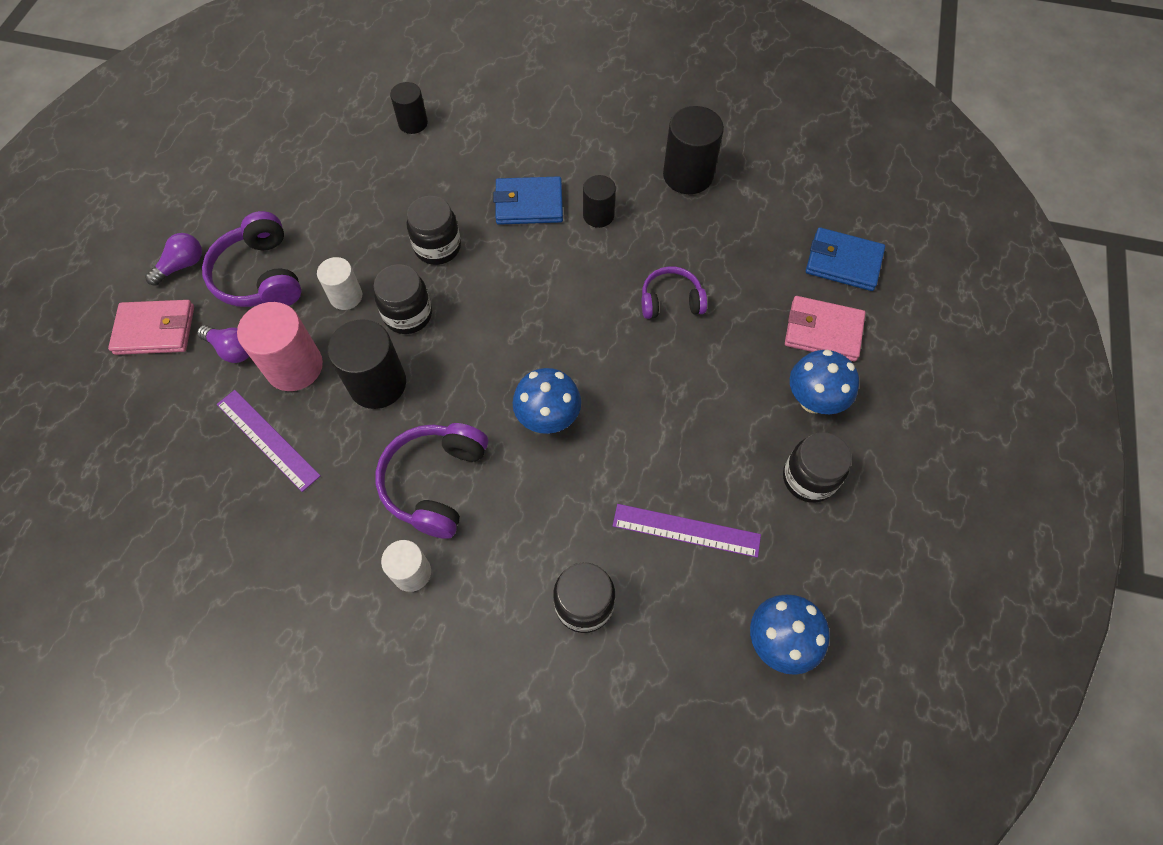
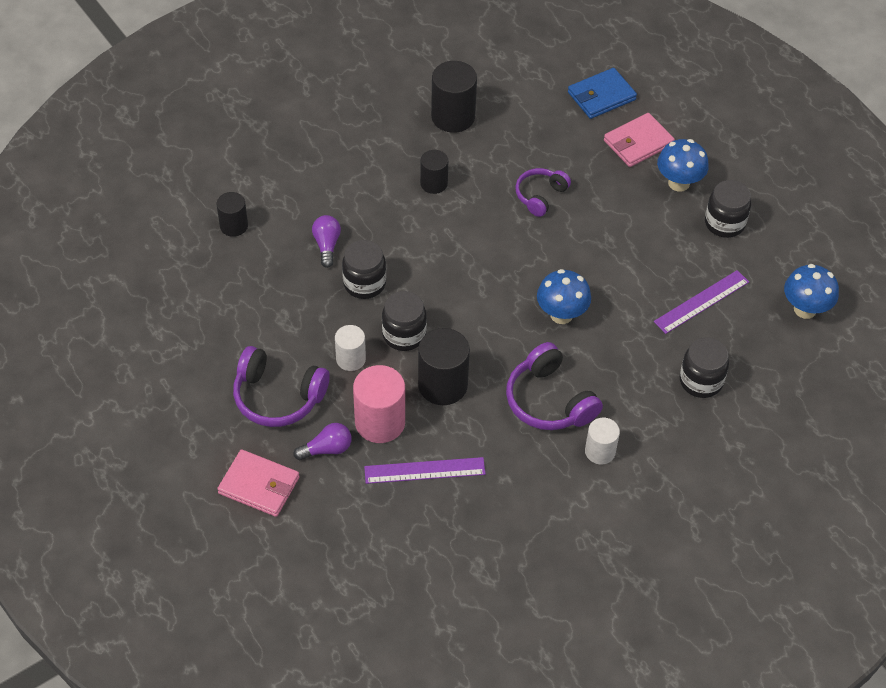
camera: 50 degrees left, 10 degrees down
(155, 330) = (259, 485): pink wallet -> pink wallet turned 75 degrees clockwise
(182, 265) = (215, 438): purple light bulb -> purple light bulb (327, 245)
(529, 204) = (383, 212): blue wallet -> none

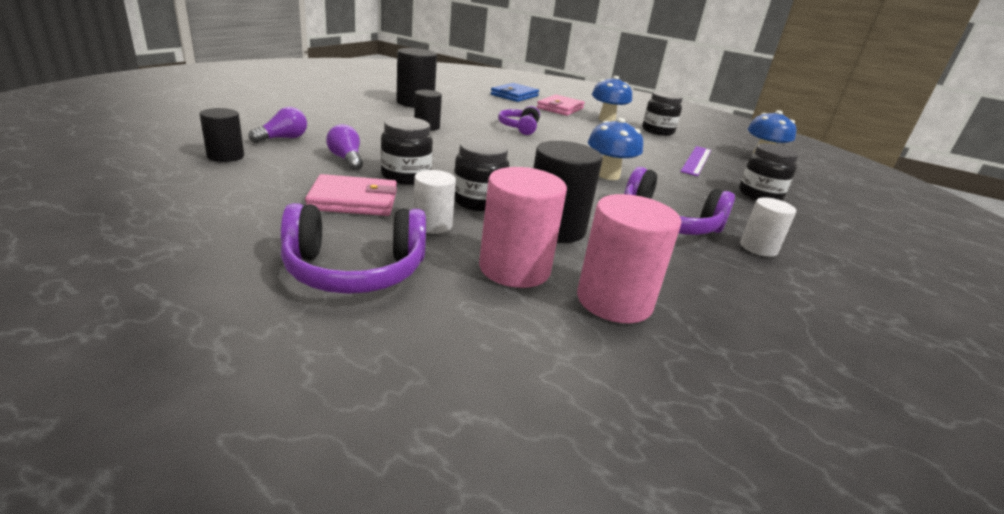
camera: 30 degrees left, 25 degrees down
(259, 485) = (382, 380): pink wallet -> pink wallet (353, 200)
(327, 449) = (466, 308): purple light bulb -> purple light bulb (283, 138)
(424, 470) = (614, 301): purple ruler -> pink cylinder

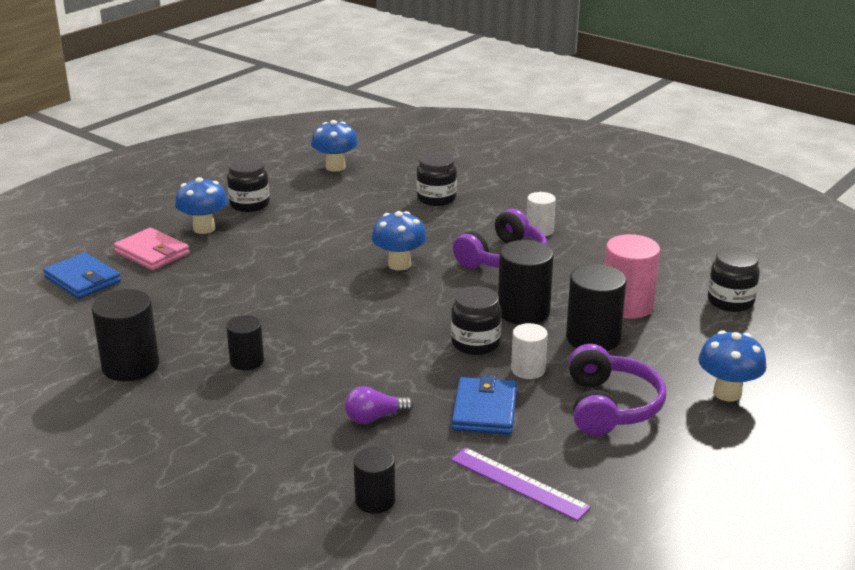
camera: 75 degrees left, 0 degrees up
(283, 138) = (306, 466): purple light bulb -> none
(353, 200) = (484, 410): pink wallet -> blue wallet
(387, 382) = (727, 393): none -> blue mushroom
(406, 176) = (419, 380): black jar -> black jar (730, 301)
(514, 268) = (593, 338): pink cylinder -> black cylinder
(519, 128) = (245, 295): purple headphones -> none
(696, 160) = (349, 206): purple ruler -> purple ruler (519, 483)

